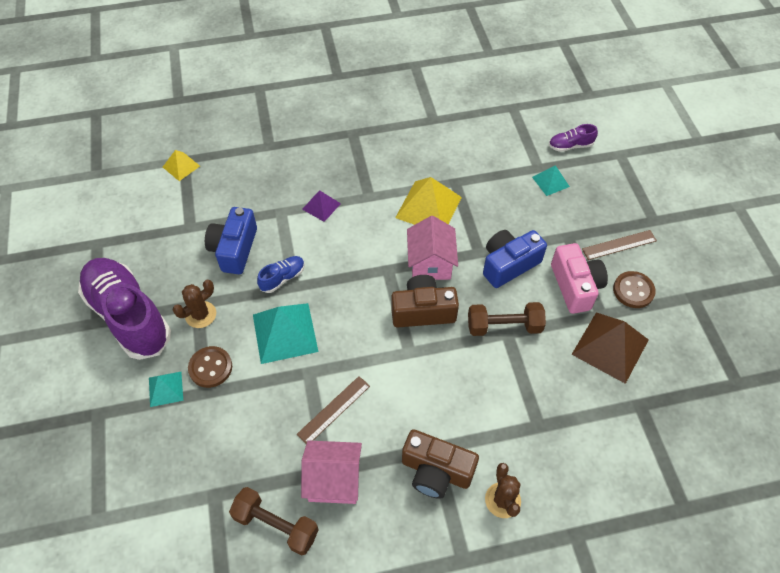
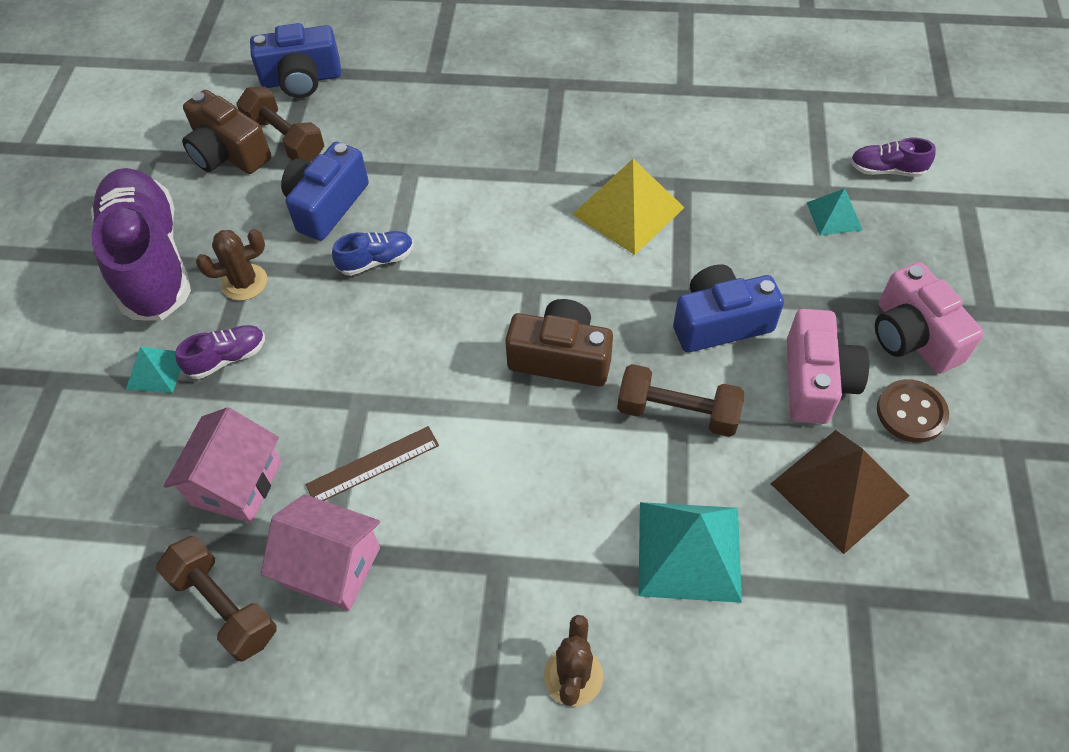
camera: 20 degrees right, 0 degrees up
(181, 166) = (301, 79): yellow pyramid -> blue camera
(187, 210) = (285, 139): none -> brown dumbbell
(210, 368) = (227, 358): brown button -> purple shoe
(285, 333) = (349, 337): turquoise pyramid -> turquoise pyramid (689, 551)
(321, 206) = (471, 174): purple pyramid -> none
(430, 263) = (599, 291): pink house -> pink house (236, 483)
(436, 471) = (487, 599): brown camera -> brown camera (228, 153)
(619, 245) = (913, 336): brown ruler -> pink camera

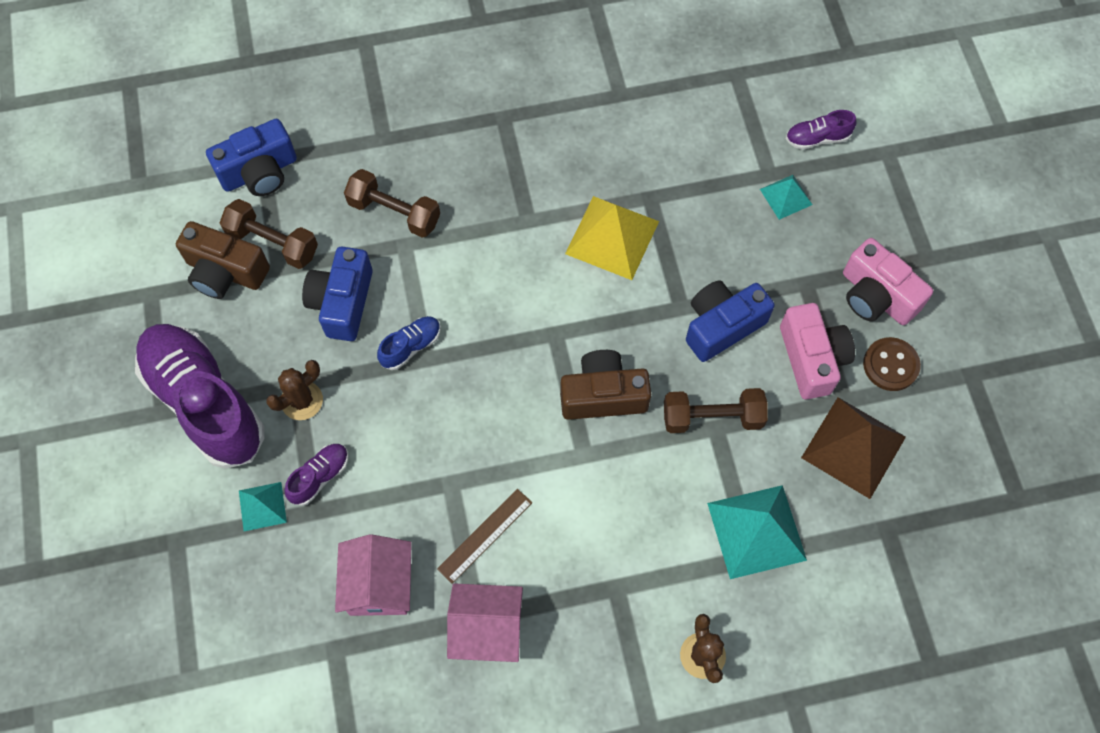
camera: 20 degrees left, 10 degrees up
(224, 606) = (415, 687): brown dumbbell -> brown dumbbell (394, 212)

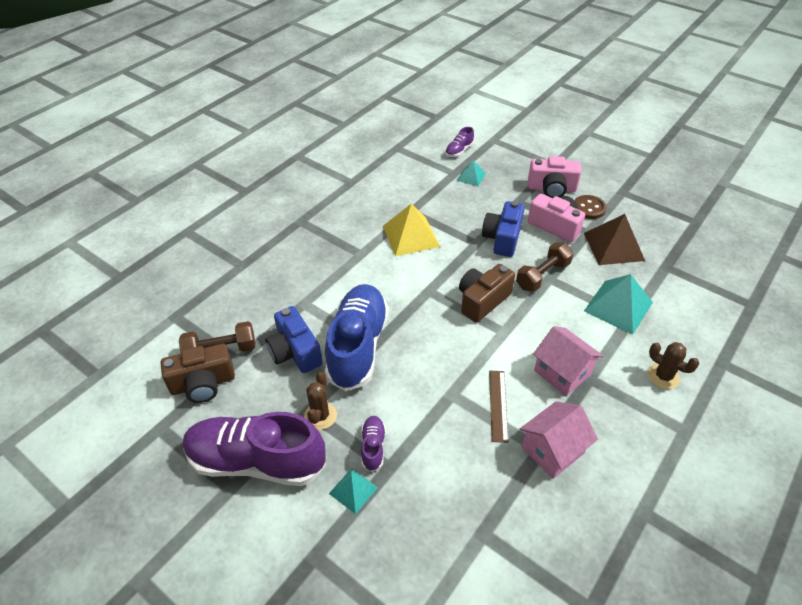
camera: 40 degrees left, 20 degrees down
(259, 172) = (178, 322): blue camera -> none
(379, 585) = (469, 476): pink house -> pink house (562, 372)
(394, 212) = (282, 293): brown dumbbell -> none
(411, 346) = (358, 346): blue shoe -> blue shoe, size x2.37

